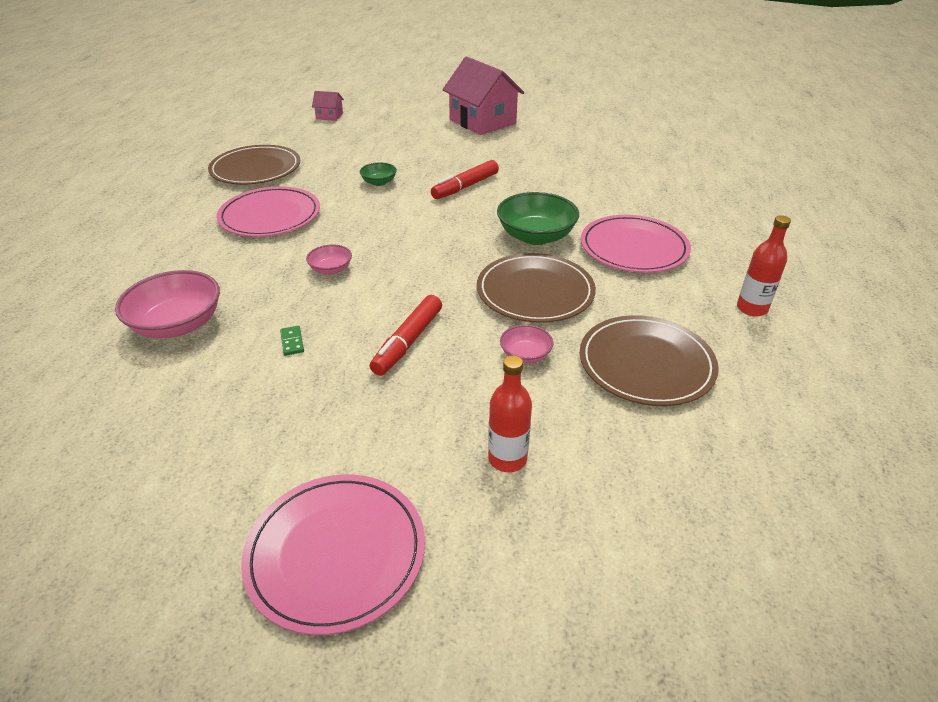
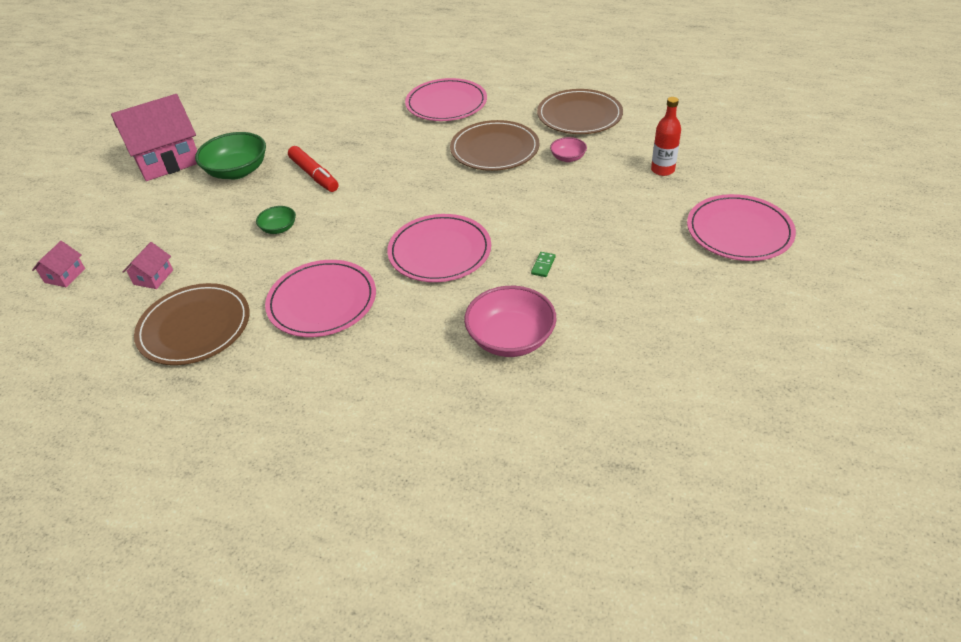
camera: 80 degrees left, 5 degrees up
(292, 342) = (543, 265): green domino -> green domino turned 60 degrees counterclockwise
(320, 144) = (153, 277): none -> pink house
(331, 269) = (439, 251): pink bowl -> pink plate
(408, 342) = (549, 207): red marker -> none
(536, 236) = (416, 143): green bowl -> green bowl (237, 171)
(752, 308) = (528, 73): red bottle -> none

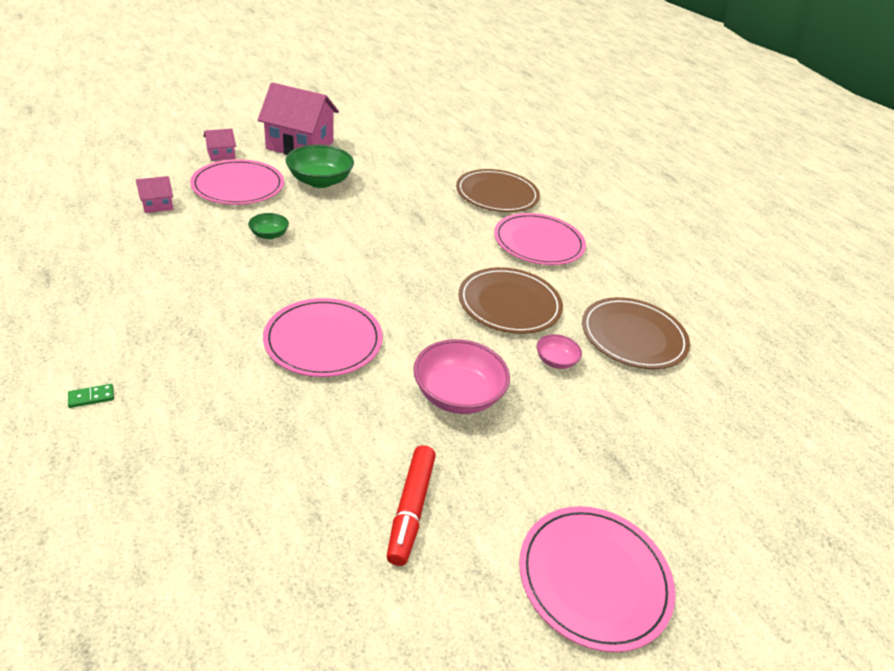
camera: 40 degrees right, 5 degrees down
(65, 275) = (128, 168): pink house -> pink house (221, 154)
(194, 327) = (113, 252): brown plate -> brown plate (497, 194)
(314, 175) = (355, 219): red marker -> red marker (411, 509)
(322, 301) = (195, 302): pink plate -> pink plate (238, 186)
(510, 338) = (235, 454): pink bowl -> pink bowl (458, 395)
(543, 265) = (367, 424): green domino -> green domino (91, 397)
(662, 170) = (624, 447): red bottle -> none

